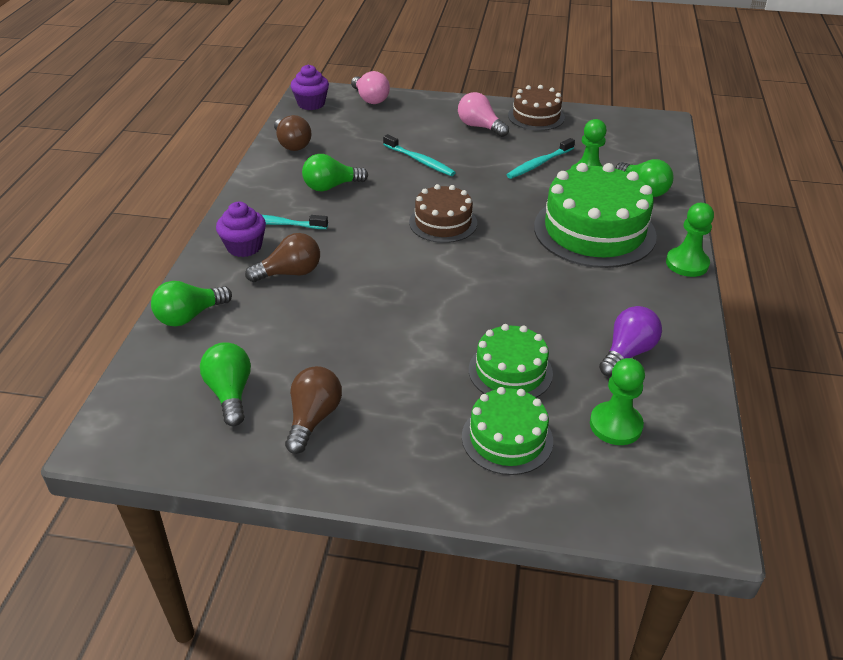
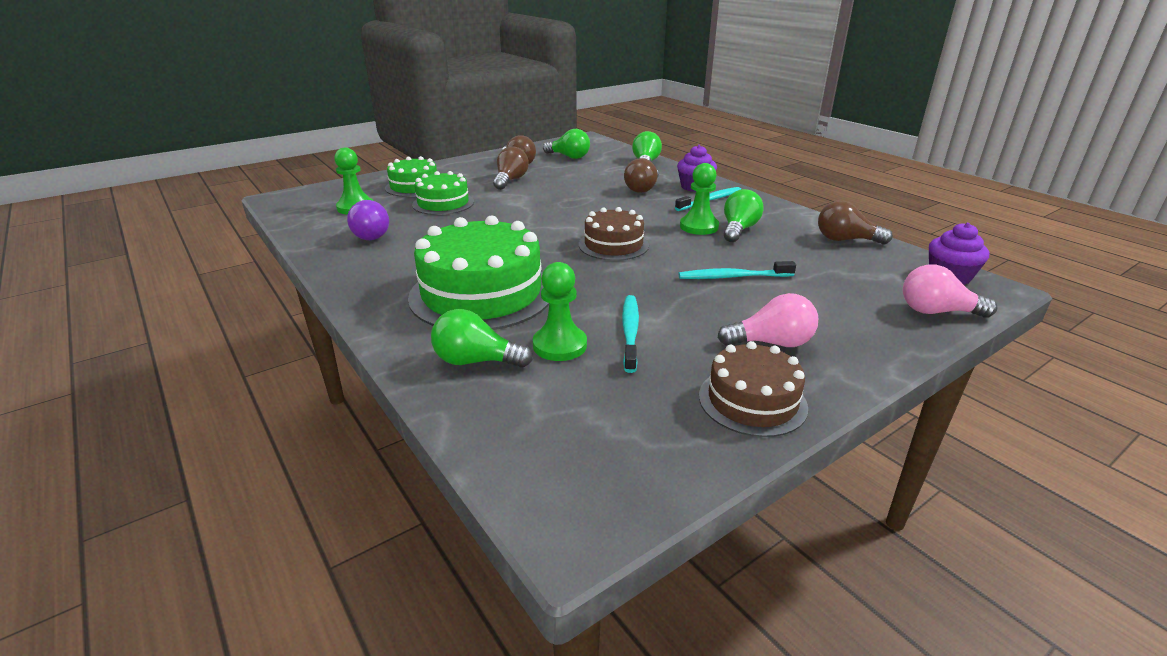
camera: 135 degrees right, 10 degrees down
(383, 376) = (510, 180): none -> brown light bulb
(687, 263) = (363, 305): green pawn -> green pawn (699, 227)

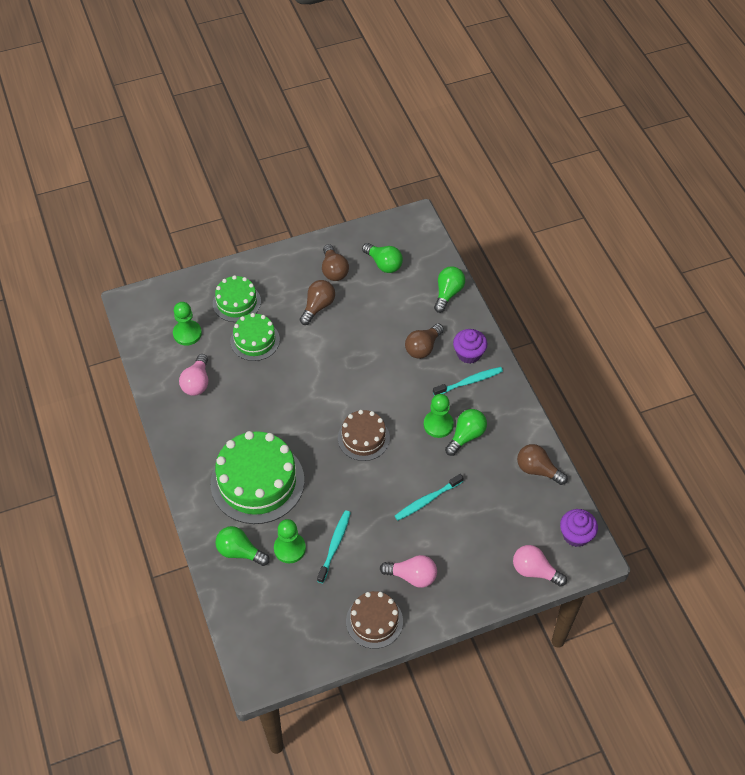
camera: 15 degrees right, 25 degrees up
(373, 234) = (197, 382): purple light bulb -> pink light bulb
(733, 277) = (427, 500): turquoise toothbrush -> turquoise toothbrush turned 45 degrees counterclockwise

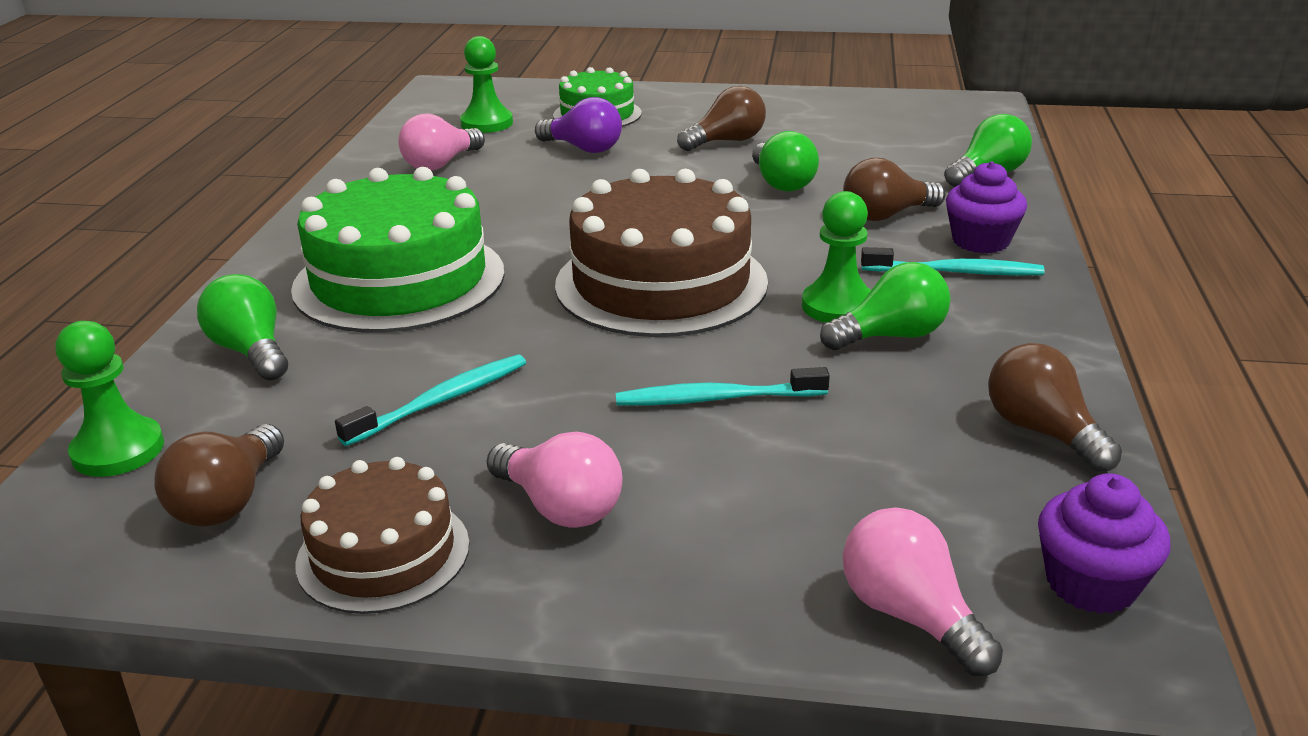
camera: 30 degrees right, 25 degrees down
(255, 340) = (583, 148): green cake -> purple light bulb
(289, 548) = (347, 377): green pawn -> green pawn (118, 450)
(334, 270) = (790, 118): brown light bulb -> brown light bulb (228, 501)
(363, 438) = (661, 283): brown cake -> brown cake, size x1.76
(383, 264) = (886, 128): green light bulb -> green light bulb (781, 183)

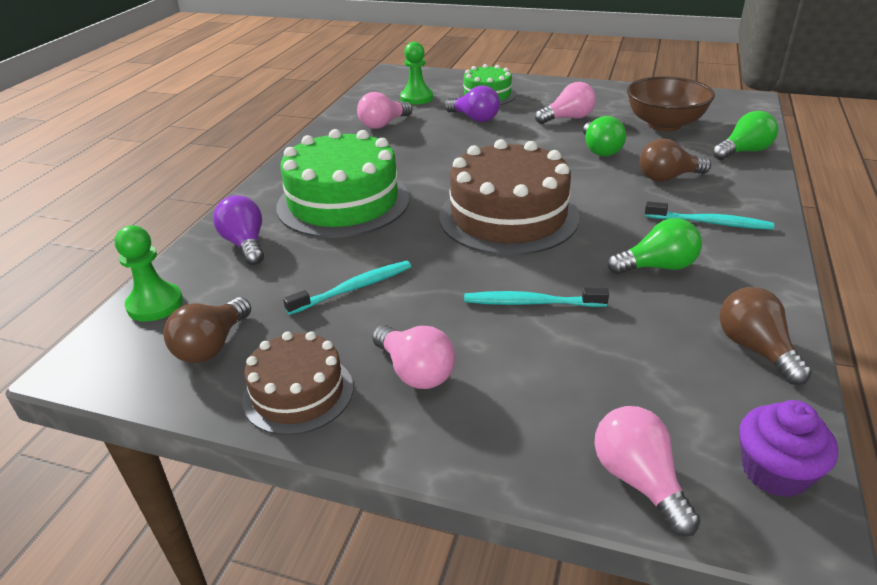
camera: 10 degrees right, 5 degrees up
(251, 351) = (245, 244): green light bulb -> purple light bulb
(726, 141) = (568, 118): brown light bulb -> pink light bulb
(838, 306) = (624, 242): green pawn -> none
(869, 143) = (664, 124): none -> brown bowl
(980, 241) = (731, 201): purple cupcake -> none

